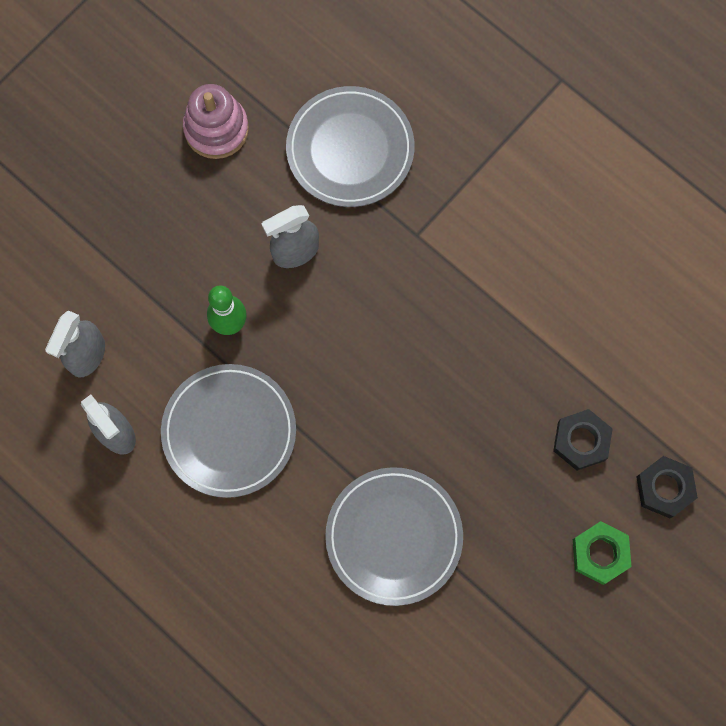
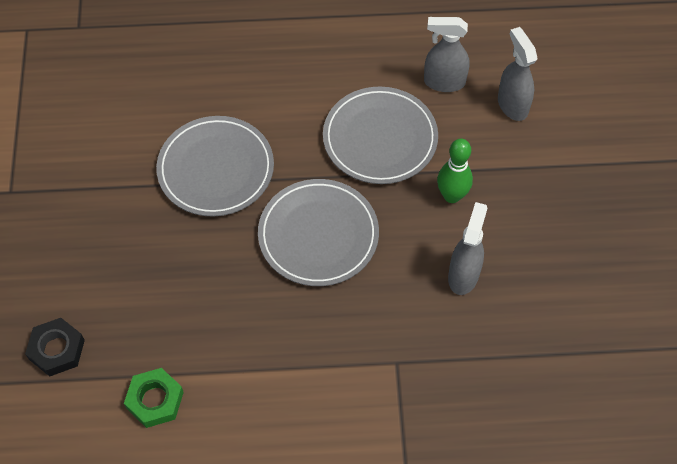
camera: 135 degrees right, 15 degrees down
(216, 129) = (610, 305): pink stacking toy -> none
(350, 149) = (508, 379): grey plate -> grey plate (318, 235)
(581, 441) = (144, 329): black nut -> none
(600, 553) = (68, 271): green nut -> green nut (155, 400)

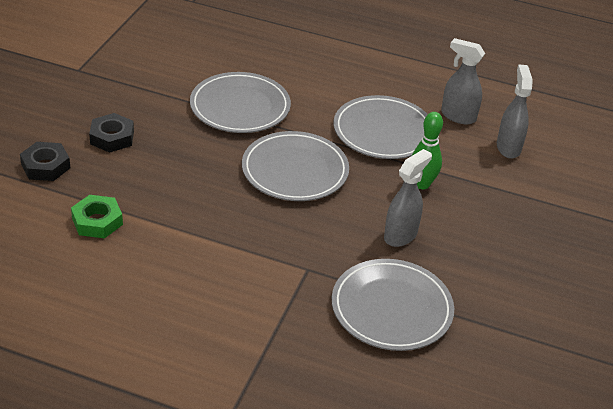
camera: 20 degrees right, 20 degrees down
(104, 275) = (112, 137): none -> black nut
(498, 375) = (391, 308): none -> grey plate

